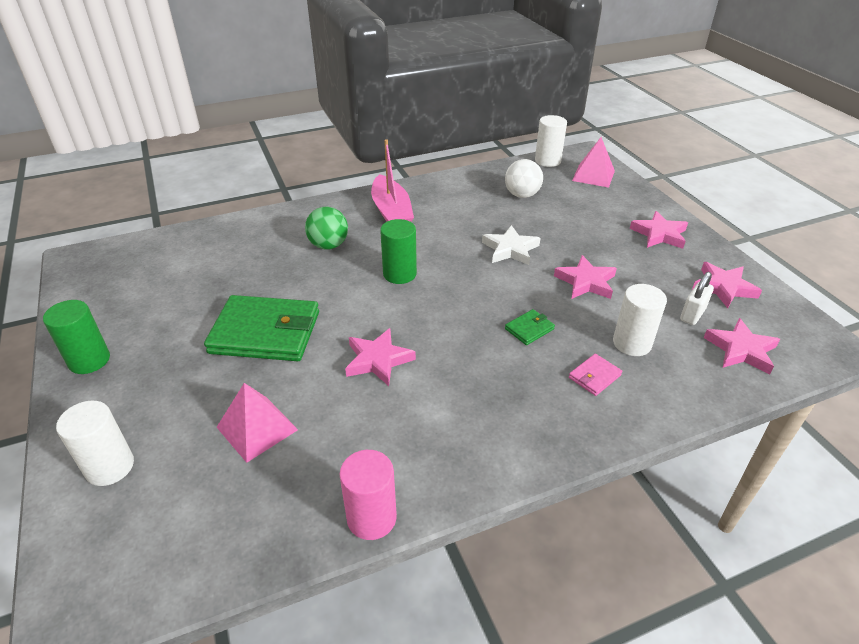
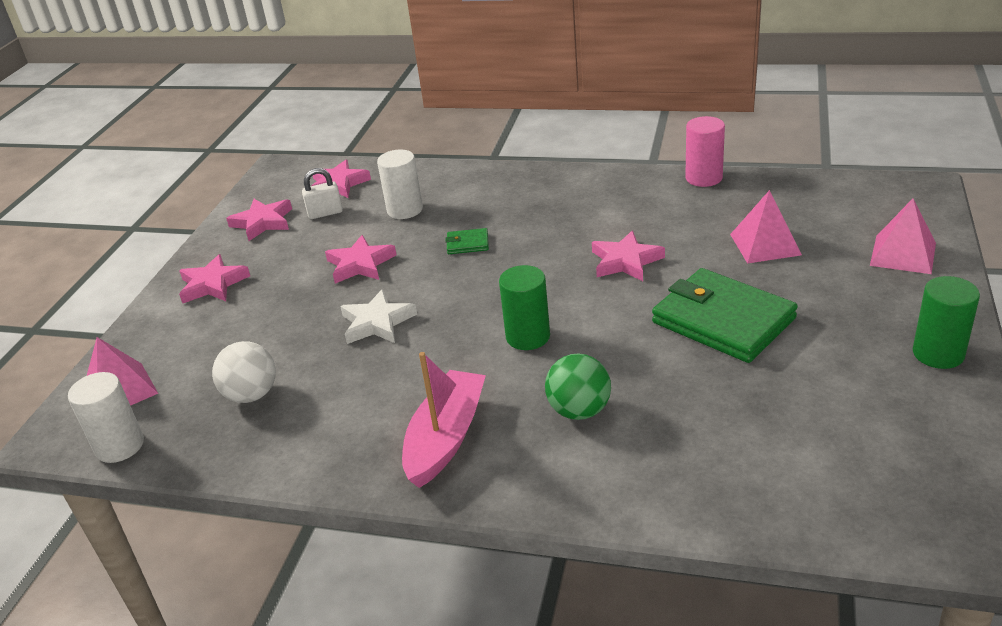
camera: 140 degrees left, 5 degrees down
(110, 467) = (903, 254): white cylinder -> pink pyramid
(594, 376) = (465, 200): pink wallet -> none

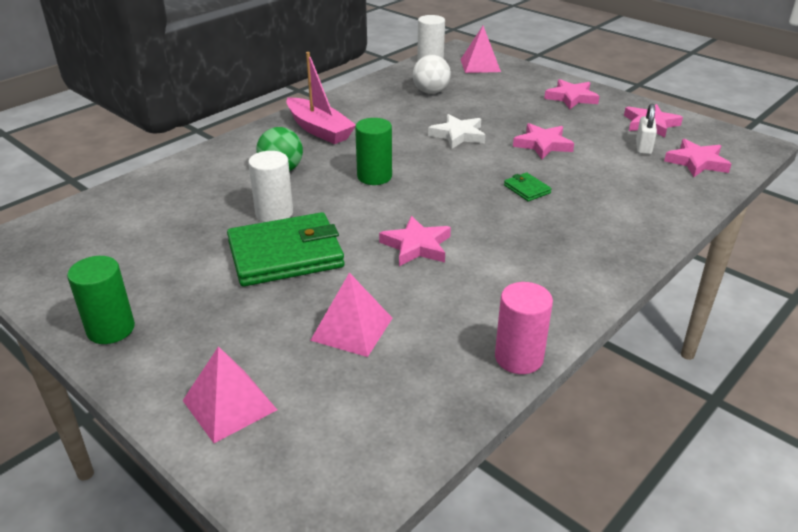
camera: 115 degrees right, 0 degrees up
(405, 210) = (615, 178): white cylinder -> white cylinder (274, 213)
(467, 244) = (527, 189): green wallet -> green wallet turned 60 degrees counterclockwise

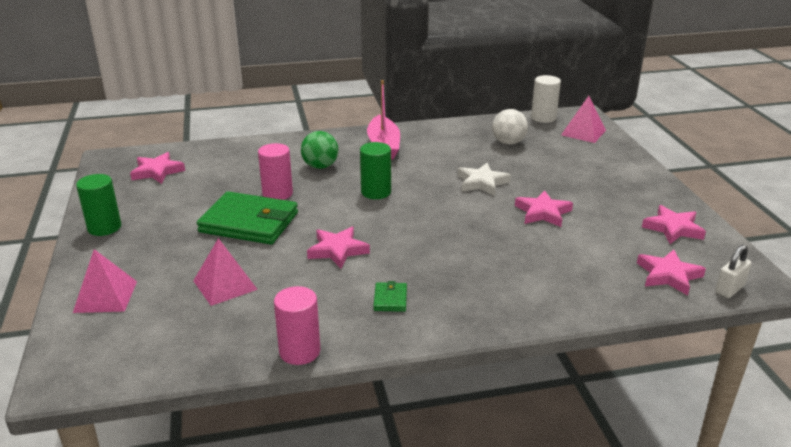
camera: 35 degrees right, 5 degrees down
(274, 213) = (277, 193): white cylinder -> pink cylinder
(527, 189) = (477, 241): green wallet -> green wallet (390, 299)
(571, 98) = (628, 183): pink star -> pink star (157, 171)
(643, 147) = (633, 245): white padlock -> white padlock (729, 289)

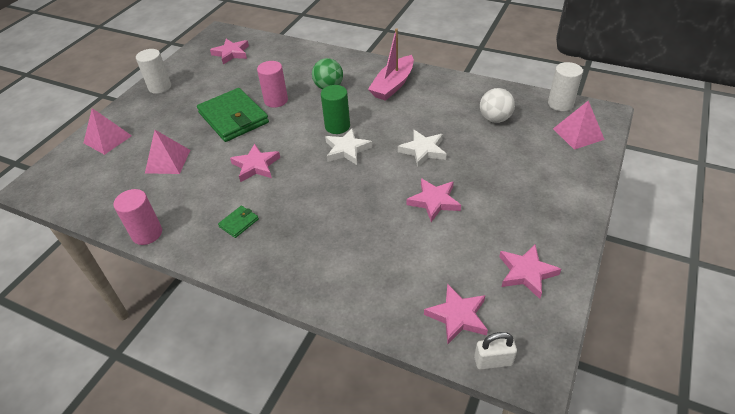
camera: 40 degrees right, 15 degrees up
(104, 227) = (160, 87): green cylinder -> white cylinder
(412, 205) = (347, 149): none -> white star

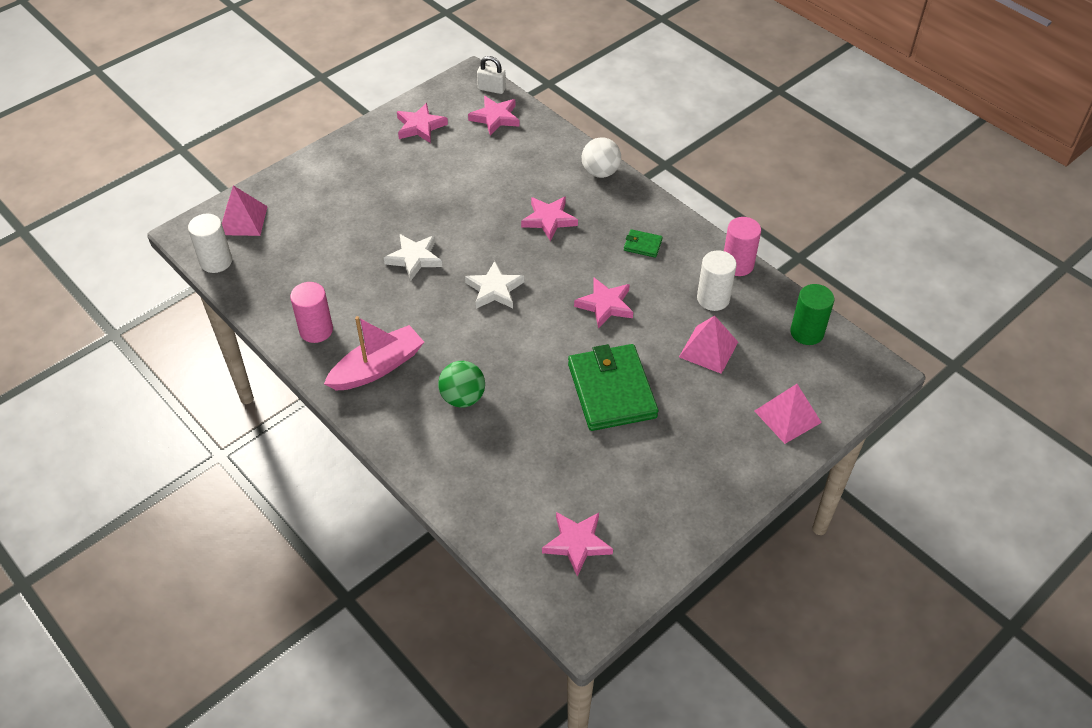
camera: 160 degrees left, 5 degrees up
(160, 87) = (709, 501): white cylinder -> white cylinder (713, 299)
(239, 223) = (642, 245): green wallet -> green wallet turned 45 degrees clockwise
(276, 100) = (545, 401): pink cylinder -> pink cylinder (316, 330)
(337, 126) = (487, 326): green cylinder -> green cylinder (807, 332)
(434, 201) = (446, 203): pink star -> pink star (549, 220)
(495, 119) = (305, 269): white ball -> white ball (600, 172)

